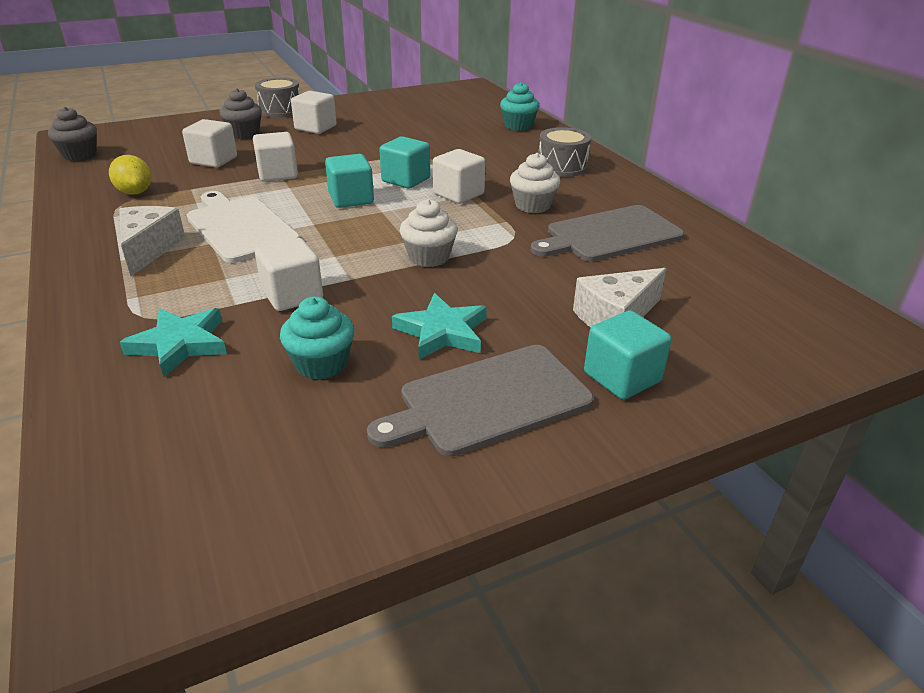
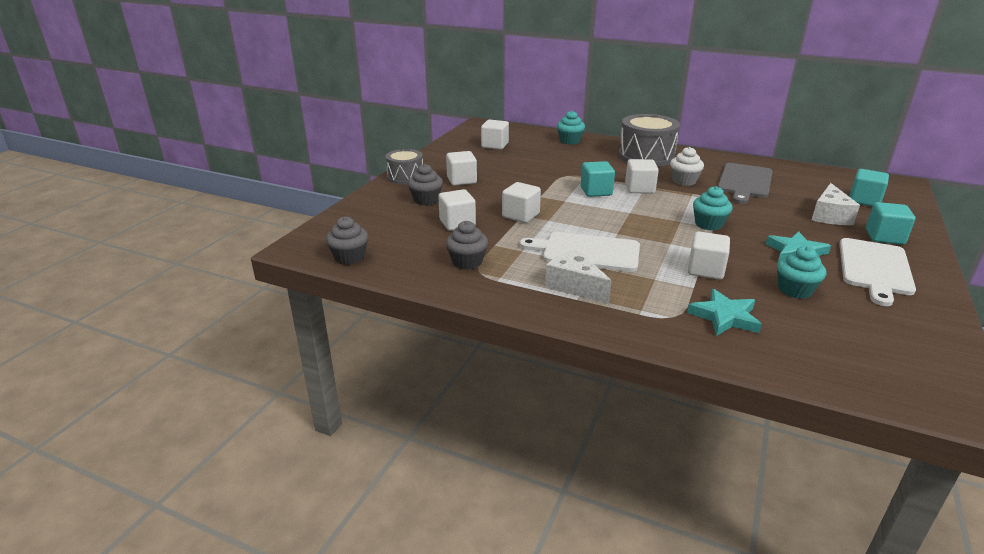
camera: 40 degrees left, 5 degrees down
(135, 192) = (467, 262): yellow lemon -> grey cupcake
(351, 199) = (598, 212): turquoise cube -> turquoise cube (864, 200)
(429, 108) = (495, 145): none -> white cube
(429, 257) = (708, 224): white cupcake -> turquoise cupcake
(489, 400) = (874, 268): grey cutting board -> white cutting board
(562, 167) = (646, 156): grey drum -> grey drum, size x1.64

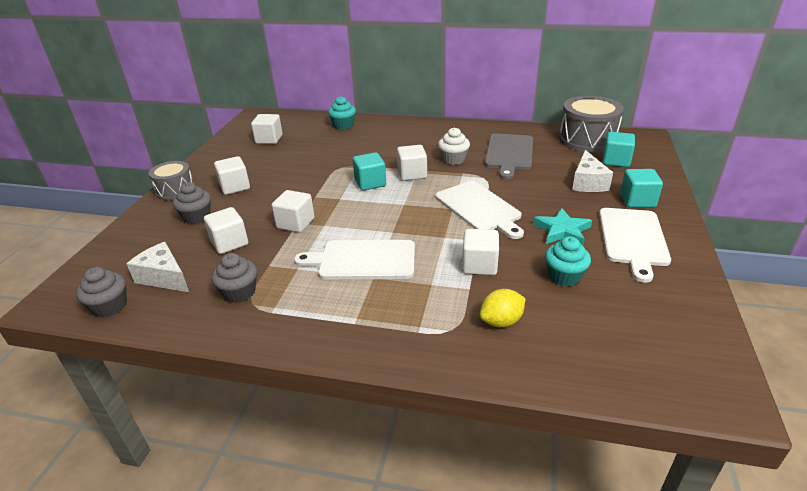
camera: 10 degrees left, 5 degrees up
(574, 286) = (352, 306): white cheese -> white cheese (164, 277)
(646, 156) = (417, 135): grey drum -> grey drum (587, 140)
(708, 224) = (479, 208): turquoise cupcake -> white cutting board
(725, 317) = (501, 321): turquoise star -> yellow lemon

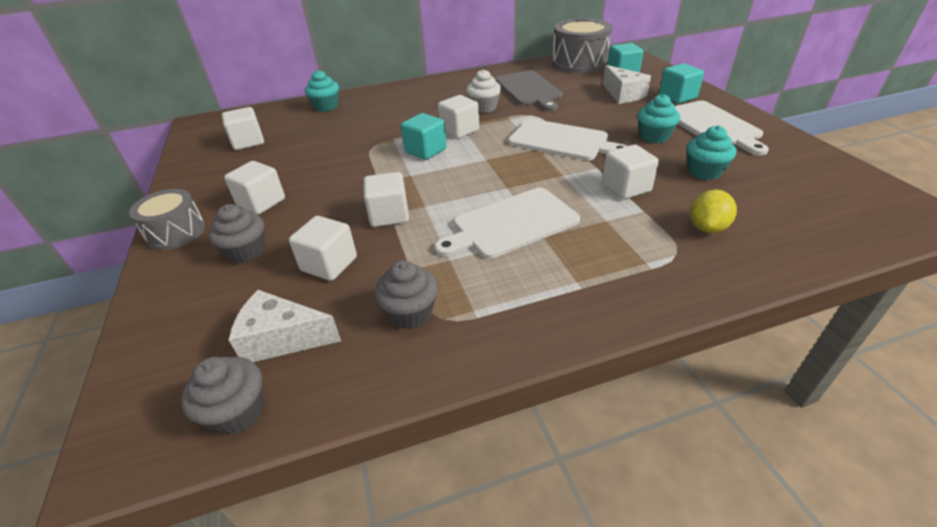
camera: 30 degrees left, 5 degrees up
(562, 230) = (654, 136): turquoise star -> turquoise cupcake

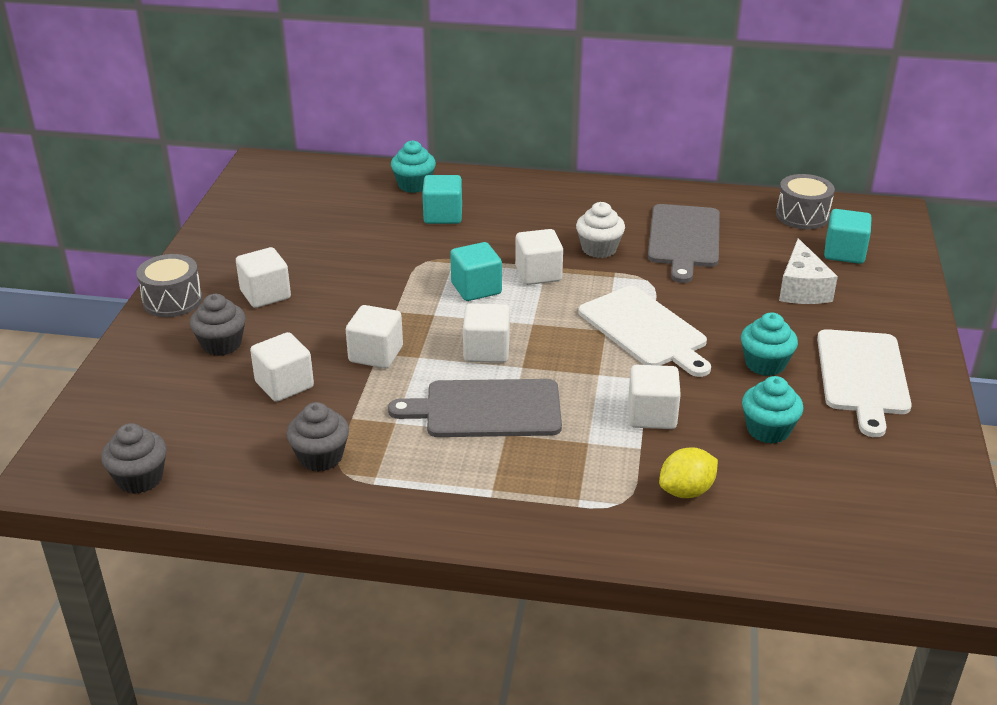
camera: 25 degrees right, 5 degrees down
(248, 142) = (297, 210): white cube -> white cube (486, 351)
(282, 338) = (204, 437): white cheese -> none
(511, 224) = (487, 409): white cutting board -> grey cutting board
(579, 63) = (802, 216): grey drum -> grey drum, size x0.61
(677, 97) = (872, 318): turquoise cube -> turquoise cube (443, 215)

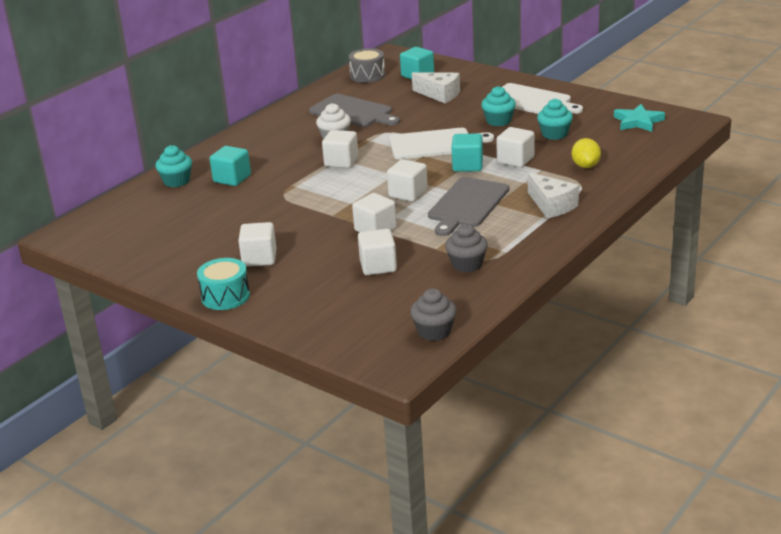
camera: 60 degrees left, 5 degrees down
(172, 300) = (225, 296): grey drum -> turquoise drum
(221, 344) = (306, 283): grey cupcake -> none
(476, 288) = (336, 184): turquoise cube -> turquoise cube (467, 165)
(533, 489) = (551, 205): none -> white cheese
(895, 509) = (638, 122): none -> turquoise star

